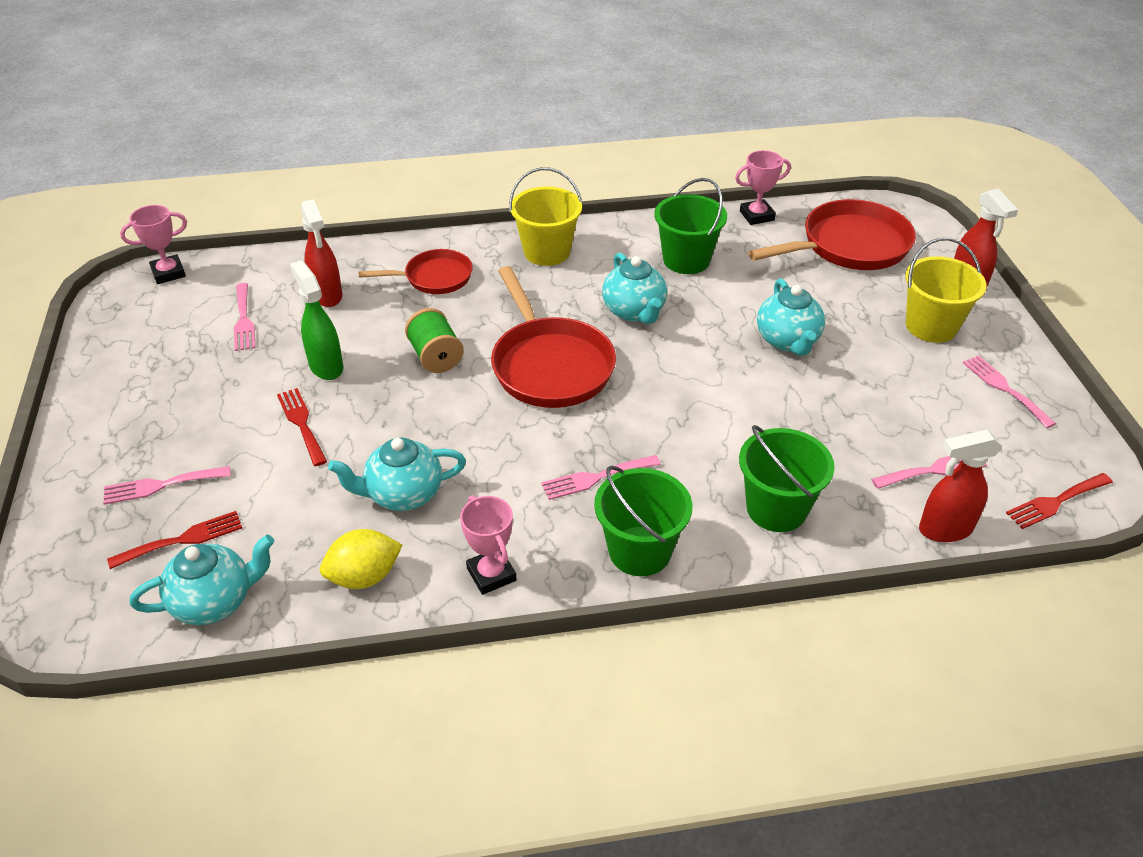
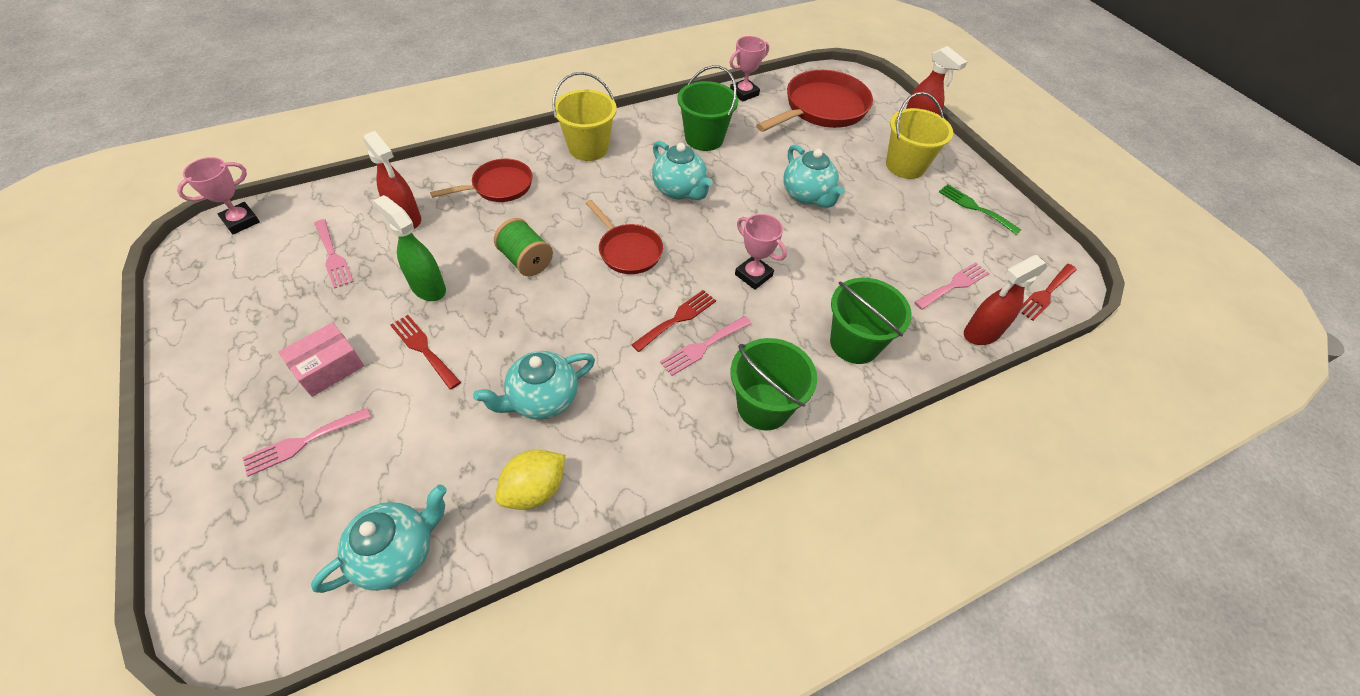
camera: 20 degrees left, 10 degrees up
(183, 539) = (343, 495): red fork -> red fork (677, 319)
(206, 423) = (328, 367): none -> pink box
(491, 574) = (648, 459): pink trophy -> pink trophy (753, 275)
(550, 365) = (628, 250): red pan -> red pan, size x0.60
(1004, 388) = (975, 208): pink fork -> green fork

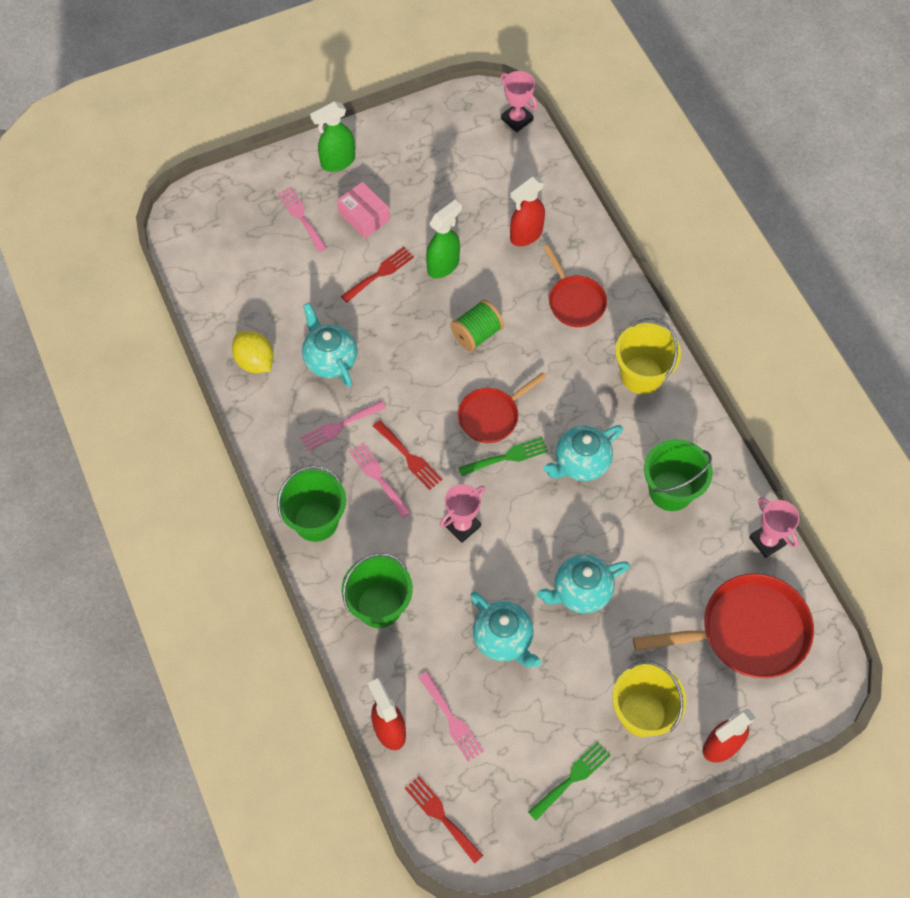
camera: 95 degrees right, 10 degrees up
(222, 400) = (337, 162): none -> green spray bottle
(333, 256) = (478, 192): pink fork -> pink fork (339, 426)
(397, 553) = (217, 287): turquoise teapot -> turquoise teapot (503, 639)
(674, 240) = (507, 457): none -> green fork
(822, 109) = (746, 631): red pan -> red pan turned 60 degrees counterclockwise

